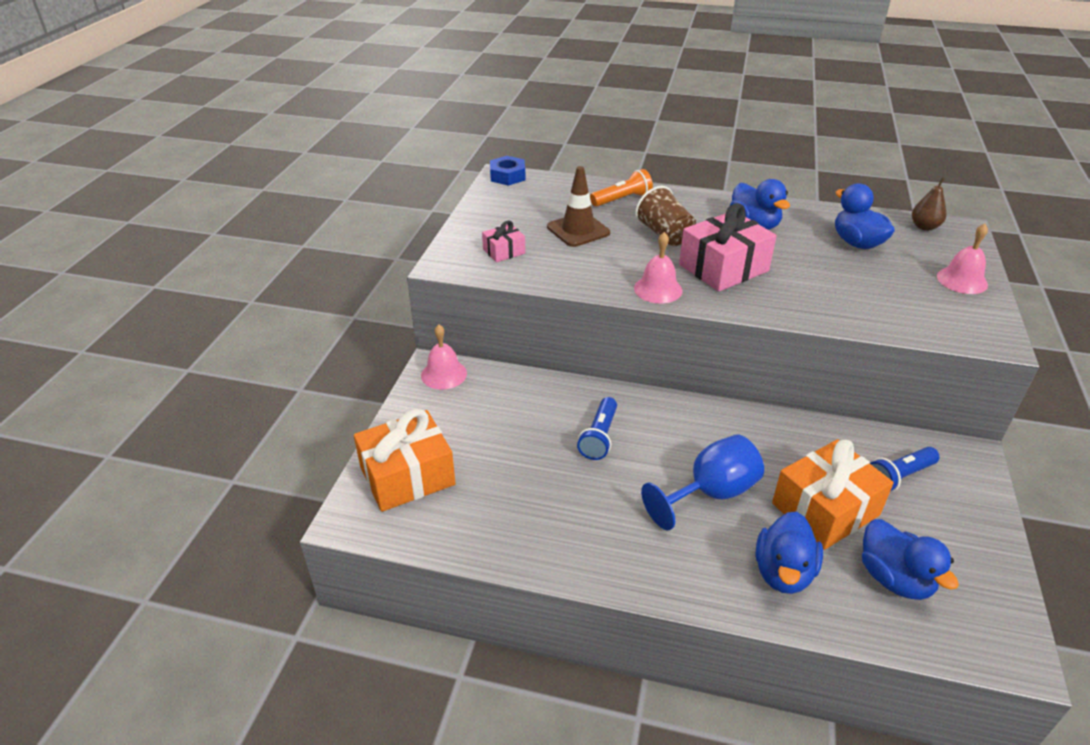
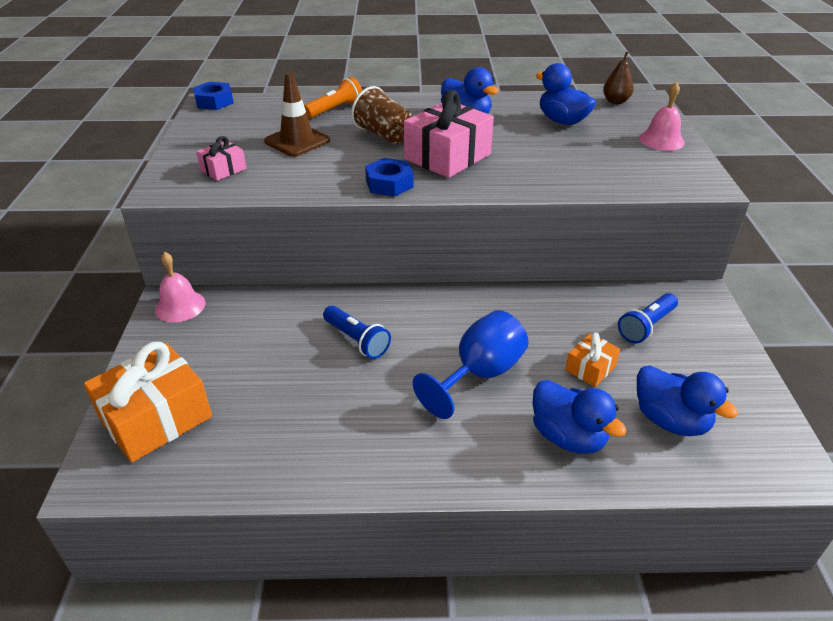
camera: 15 degrees left, 0 degrees up
(599, 437) = (357, 340): blue flashlight -> blue flashlight turned 45 degrees counterclockwise
(658, 289) = (389, 184): pink bell -> blue nut
(783, 572) = (568, 437): blue duck -> blue duck turned 45 degrees counterclockwise
(825, 509) = (590, 368): orange gift -> orange gift, size x0.50

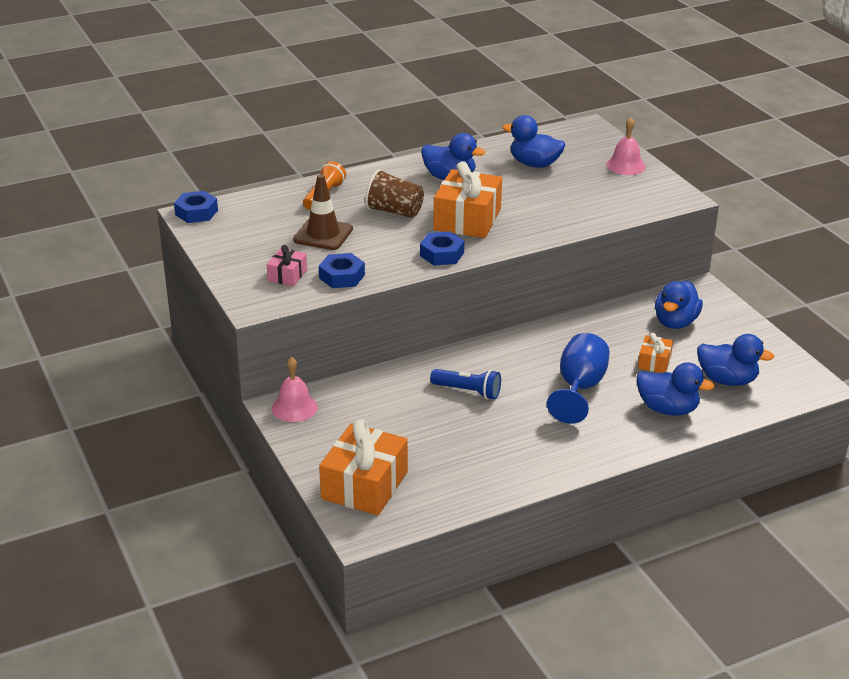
camera: 25 degrees left, 5 degrees down
(271, 182) = (342, 276): none -> blue nut
(447, 157) = (467, 219): pink gift -> orange gift
(615, 101) = (564, 134): brown pear -> none
(646, 326) = (675, 322): blue flashlight -> blue duck

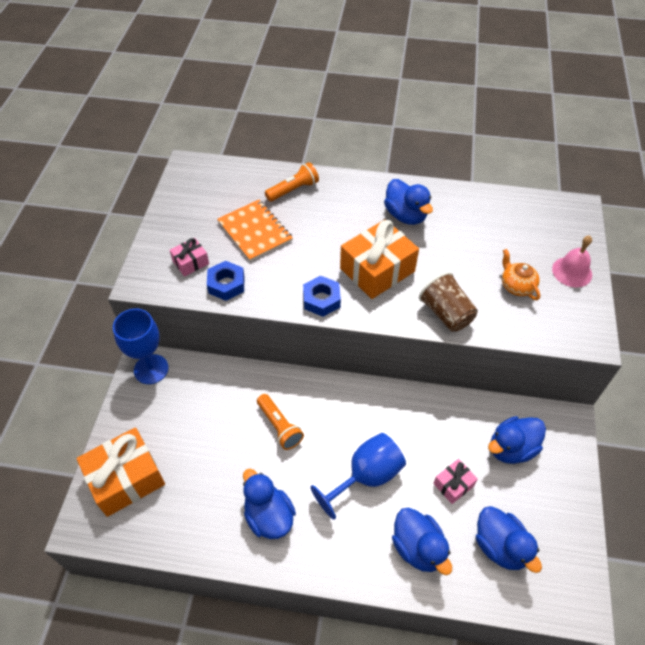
camera: 35 degrees right, 20 degrees up
(196, 212) = (192, 165): blue nut -> none
(294, 407) = (151, 369): pink bell -> blue goblet
(323, 234) = (255, 231): brown traffic cone -> orange notebook
(394, 211) = (329, 232): brown cup -> brown cup (446, 314)
(468, 391) = (279, 426): blue flashlight -> orange flashlight
(534, 164) = (490, 232): blue duck -> blue duck (269, 516)
(593, 189) = (516, 286): none -> orange teapot
(654, 362) = (453, 484): orange gift -> pink gift

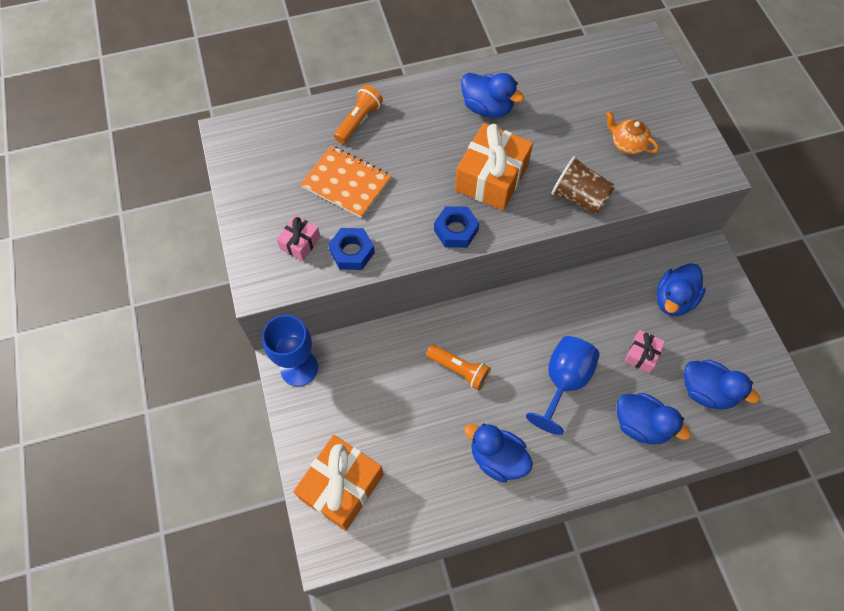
camera: 25 degrees left, 10 degrees up
(572, 272) = (668, 110): pink bell -> none

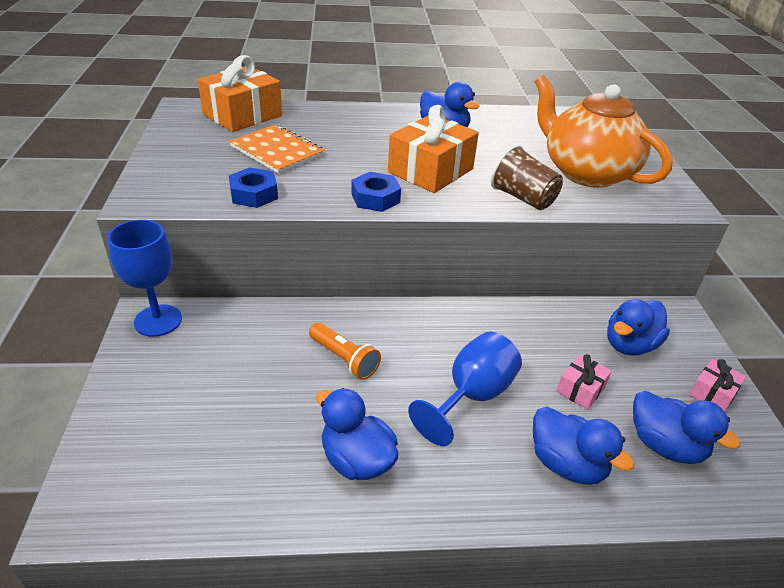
camera: 10 degrees right, 25 degrees down
(300, 243) = (203, 179): pink gift -> pink gift (712, 394)
(341, 486) = (138, 446): orange gift -> orange gift (242, 115)
(359, 121) = (313, 118): orange flashlight -> none
(627, 144) = (586, 172): orange teapot -> orange teapot, size x2.39

